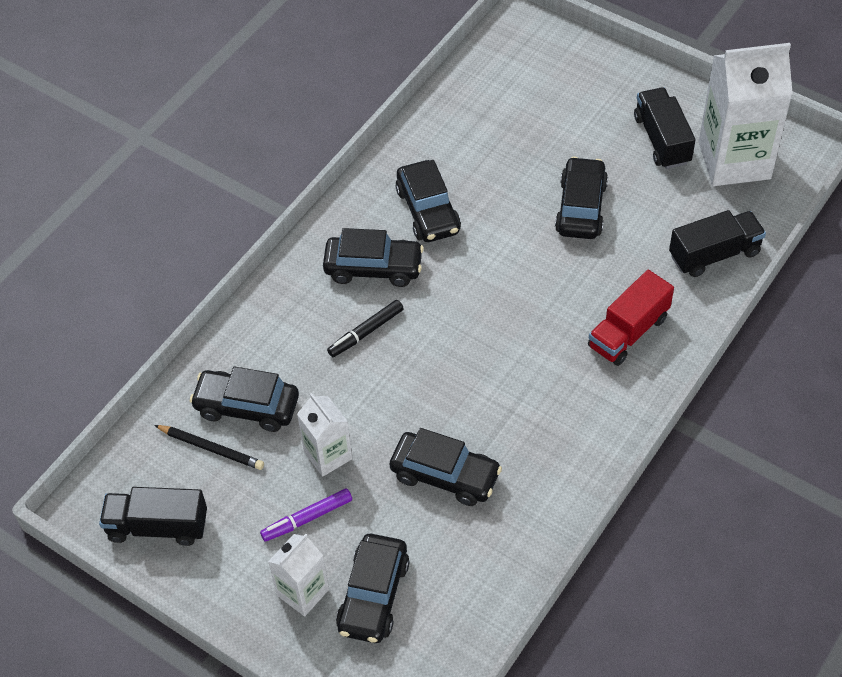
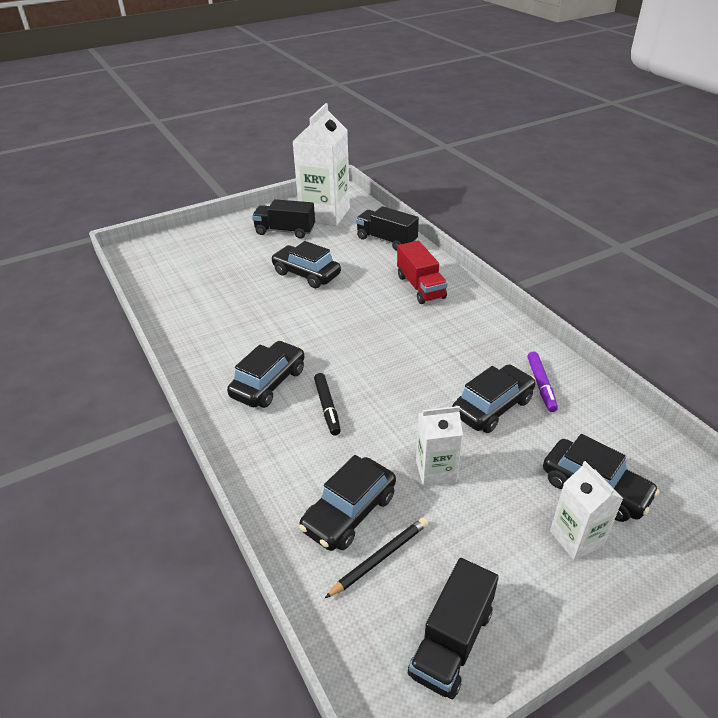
camera: 65 degrees left, 15 degrees down
(307, 518) = (496, 508): purple marker -> purple marker (541, 385)
(428, 211) = (243, 338): black car -> none
(714, 254) = (386, 240): black truck -> black truck turned 60 degrees counterclockwise

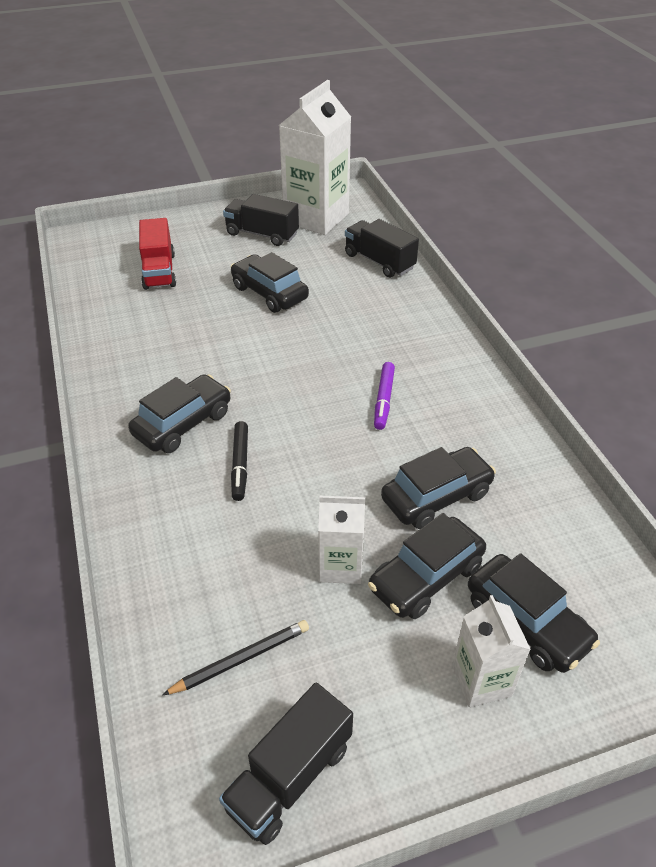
camera: 10 degrees right, 5 degrees up
(349, 512) = (224, 598): black car -> black car (426, 577)
(420, 287) = (400, 328): red truck -> red truck (159, 271)
(541, 385) = (506, 478): purple marker -> purple marker (384, 400)

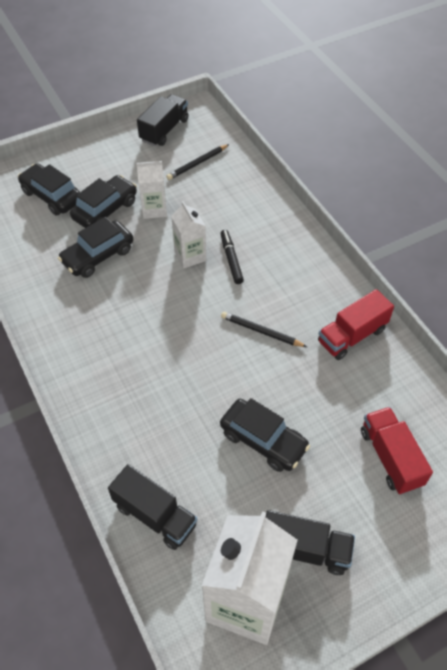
camera: 170 degrees right, 10 degrees up
(132, 360) = (352, 335): none -> red truck
(183, 423) = (283, 284): black car -> none
(234, 376) = (261, 331): none -> black pencil
(384, 400) = (137, 326): purple marker -> none
(481, 680) = (79, 170): white carton -> white carton (190, 256)

